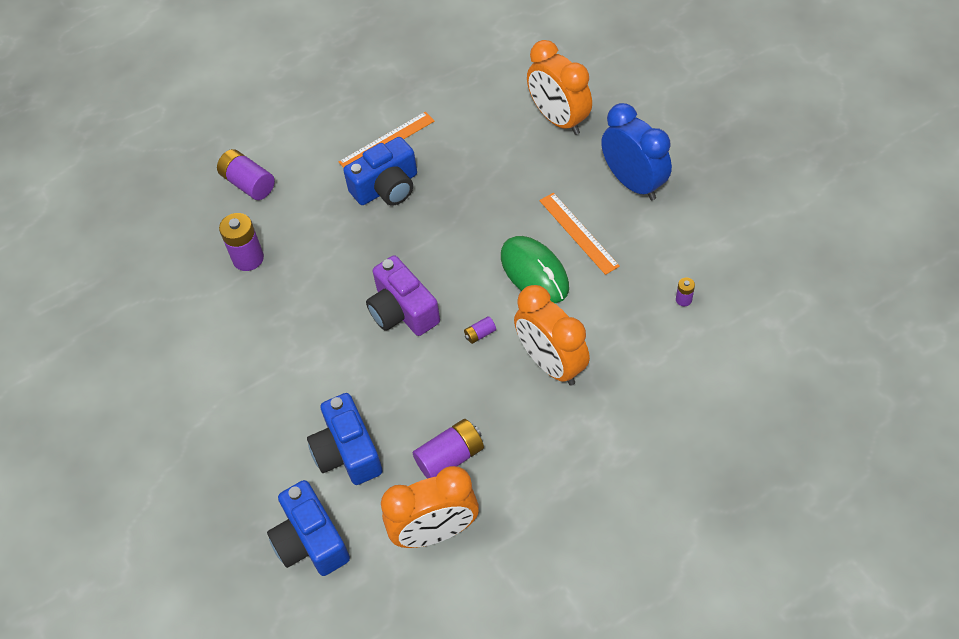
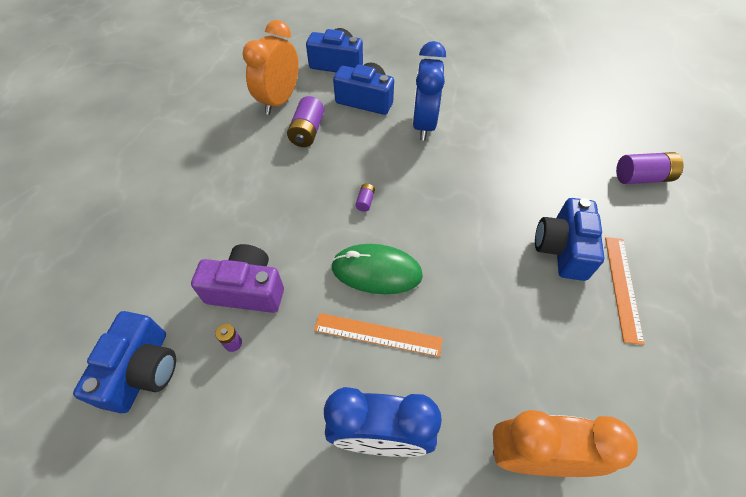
camera: 130 degrees right, 0 degrees up
(248, 258) = (560, 139): purple battery -> none
(334, 371) = (424, 125): none -> blue clock
(402, 311) = (431, 179): purple camera -> purple camera (247, 289)
(551, 364) = (297, 218): orange clock -> none
(761, 328) = (142, 370): none -> blue camera

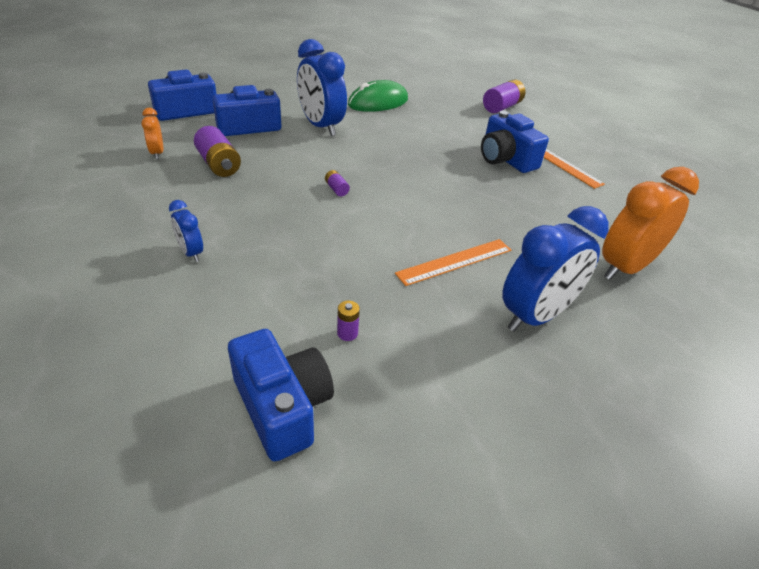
camera: 45 degrees left, 15 degrees down
(214, 207) = (191, 253): none -> blue clock
(247, 289) = (309, 292): purple camera -> none
(279, 101) = (157, 153): orange clock -> orange clock, size x0.49
(376, 271) = (404, 226): green mouse -> green mouse (378, 102)

